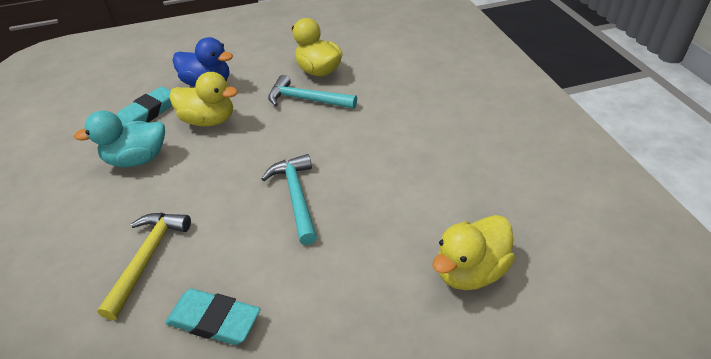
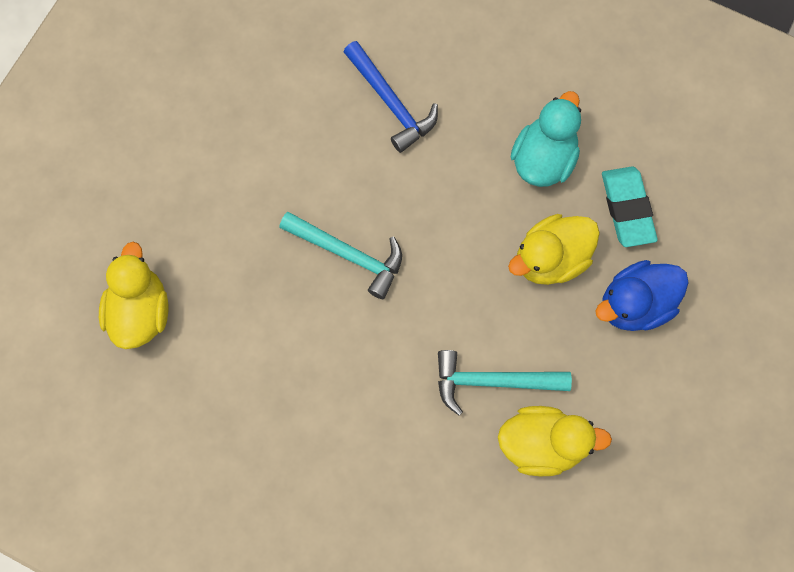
camera: 130 degrees right, 30 degrees up
(148, 258) = (391, 103): yellow hammer -> blue hammer
(214, 320) = (282, 113): turquoise eraser -> none
(306, 100) = (492, 381): turquoise hammer -> turquoise hammer turned 150 degrees counterclockwise

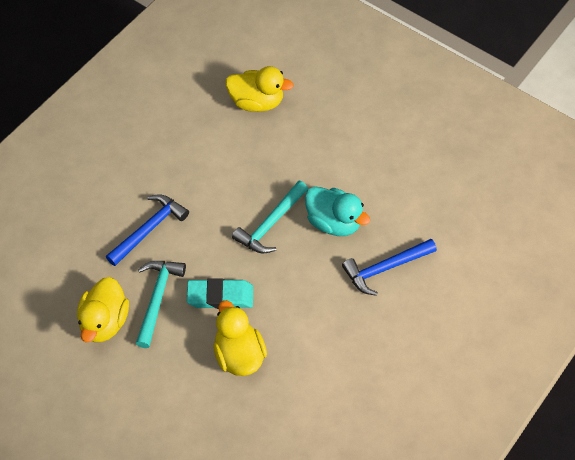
camera: 100 degrees right, 15 degrees down
(386, 419) = (149, 229): none -> blue hammer
(543, 159) = (321, 366): turquoise duck -> turquoise duck (333, 222)
(627, 209) = (268, 419): turquoise eraser -> turquoise eraser (220, 296)
(635, 304) = (190, 407): blue duck -> none

